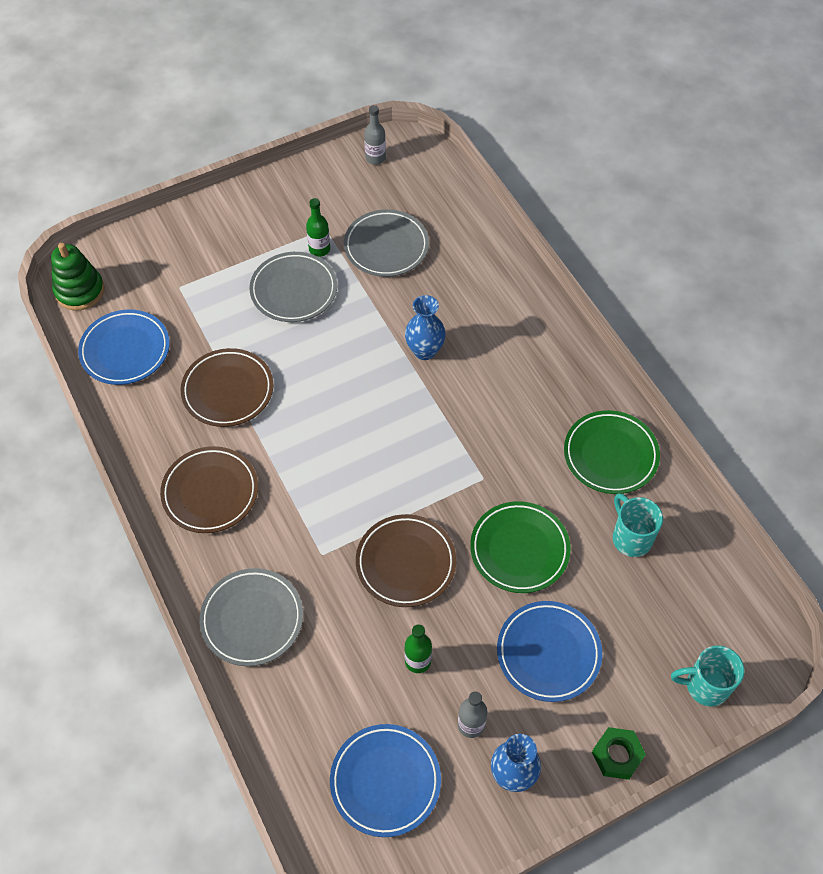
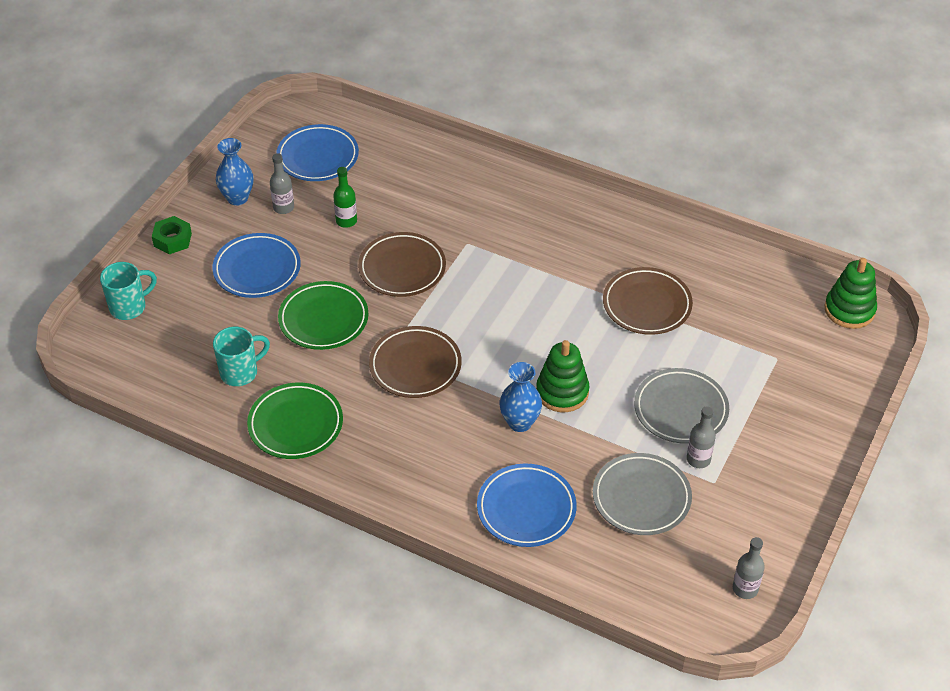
camera: 145 degrees right, 10 degrees down
(125, 350) = (757, 289): blue plate -> blue plate (526, 509)
(210, 492) = (584, 237): brown plate -> brown plate (415, 366)
(252, 619) = (479, 187): grey plate -> none
(319, 249) = (698, 459): green bottle -> grey bottle
(369, 356) = (562, 392): none -> green stacking toy
(631, 537) = (240, 372): turquoise mug -> turquoise mug turned 60 degrees counterclockwise

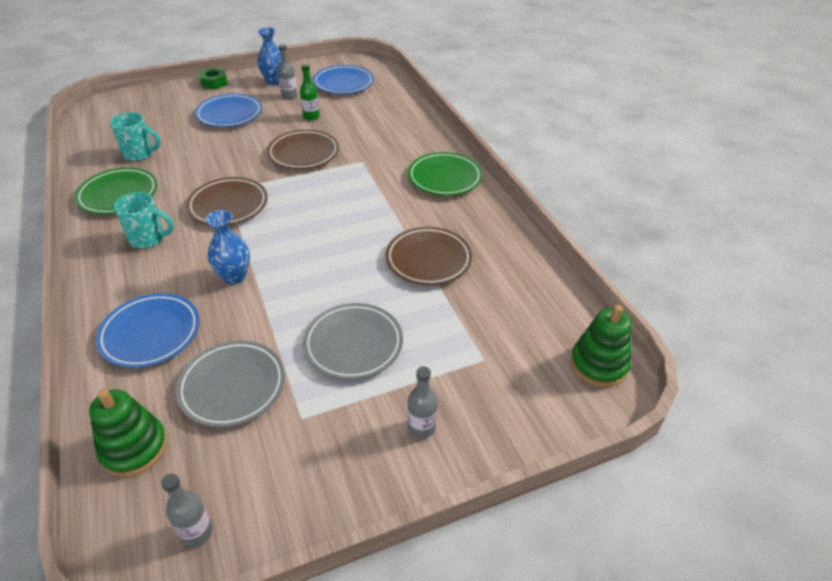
camera: 40 degrees right, 5 degrees down
(129, 307) = (146, 99): turquoise mug -> turquoise mug (149, 239)
(323, 319) = (221, 154): green plate -> green plate (444, 178)
(562, 392) = (289, 276): green stacking toy -> green stacking toy (134, 448)
(698, 459) = (314, 390): grey bottle -> grey bottle (421, 428)

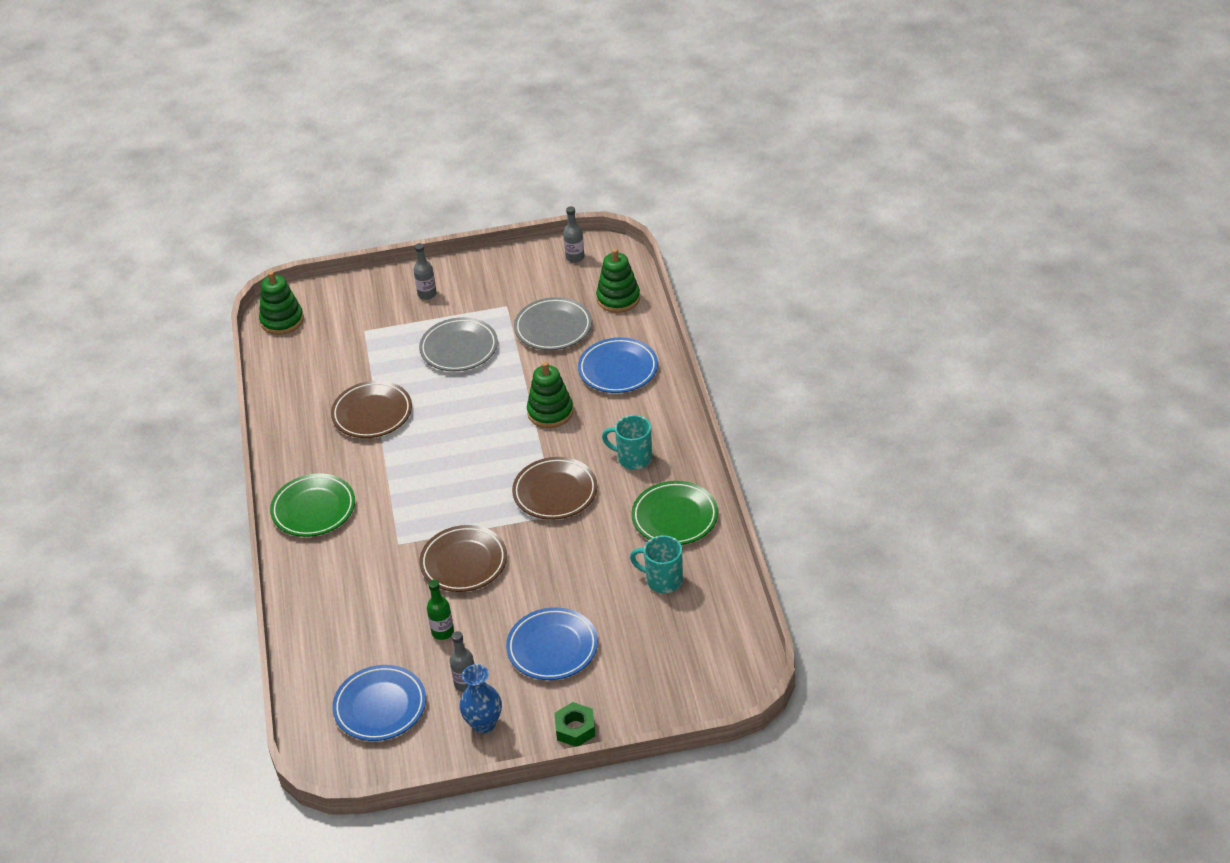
camera: 165 degrees left, 0 degrees up
(234, 276) = (550, 412): blue vase -> green stacking toy

